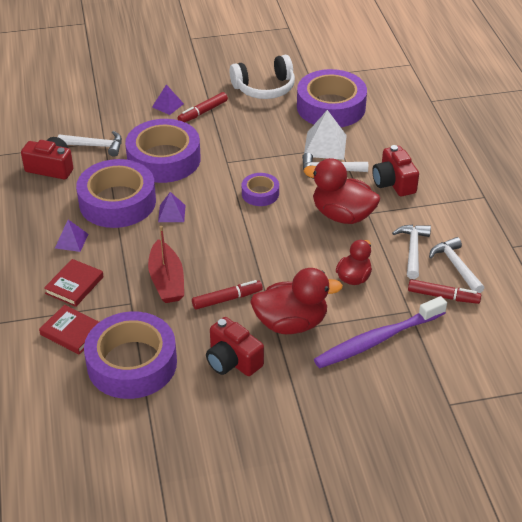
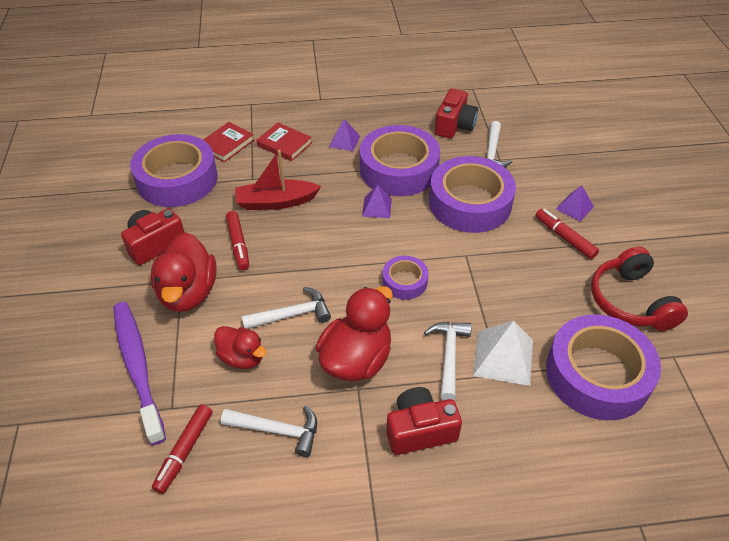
camera: 95 degrees right, 5 degrees up
(264, 88) = (630, 301): white headphones -> red headphones
(456, 266) = (235, 479): white hammer -> white hammer (292, 315)

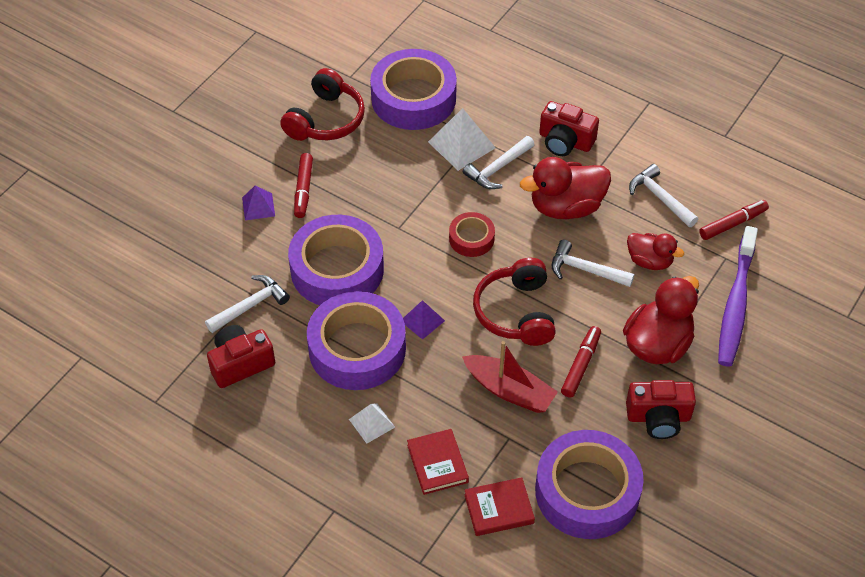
camera: 140 degrees left, 5 degrees up
(242, 357) = (649, 261): red duck -> red duck turned 135 degrees clockwise
(317, 250) = (516, 312): none -> red headphones
(344, 141) = (372, 423): purple pyramid -> white pyramid
(404, 281) = (471, 238): purple tape -> red tape

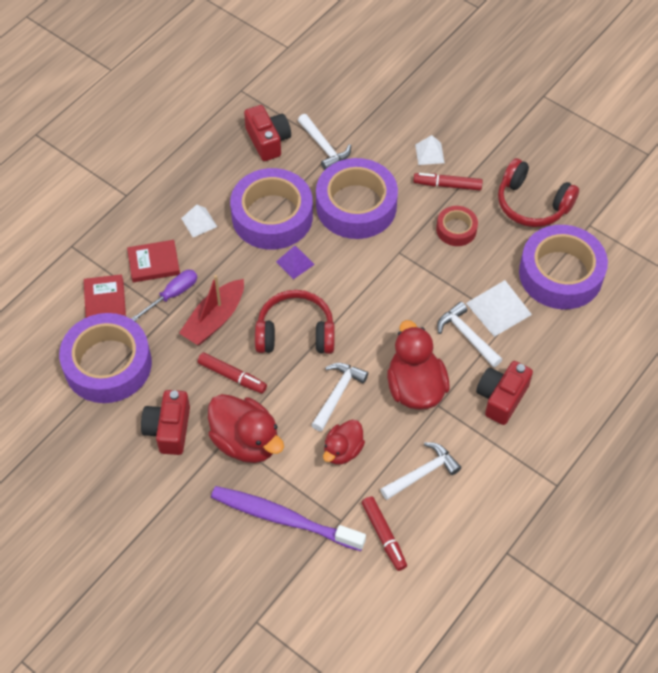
camera: 95 degrees right, 5 degrees up
(258, 206) = (429, 153): purple pyramid -> white pyramid
(471, 238) = (382, 306): red tape -> red tape (456, 229)
(481, 437) = (172, 295): none -> purple screwdriver

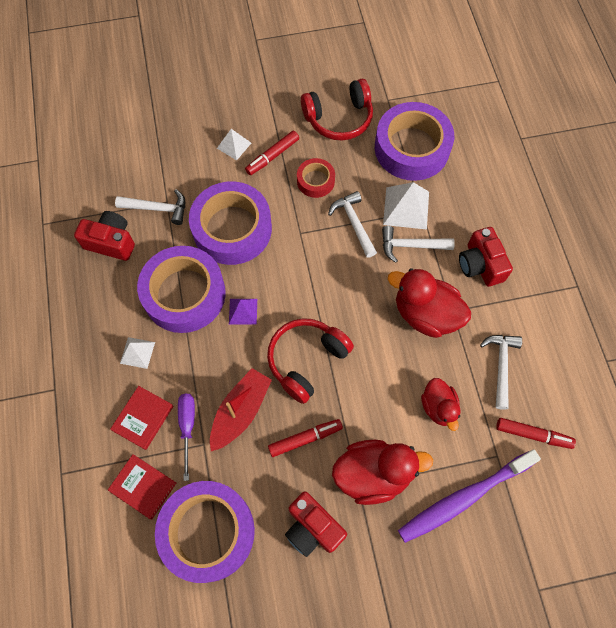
camera: 50 degrees left, 10 degrees up
(214, 319) = (240, 411): red boat -> red boat turned 135 degrees counterclockwise
(338, 394) = (386, 372): white hammer -> white hammer (354, 223)

